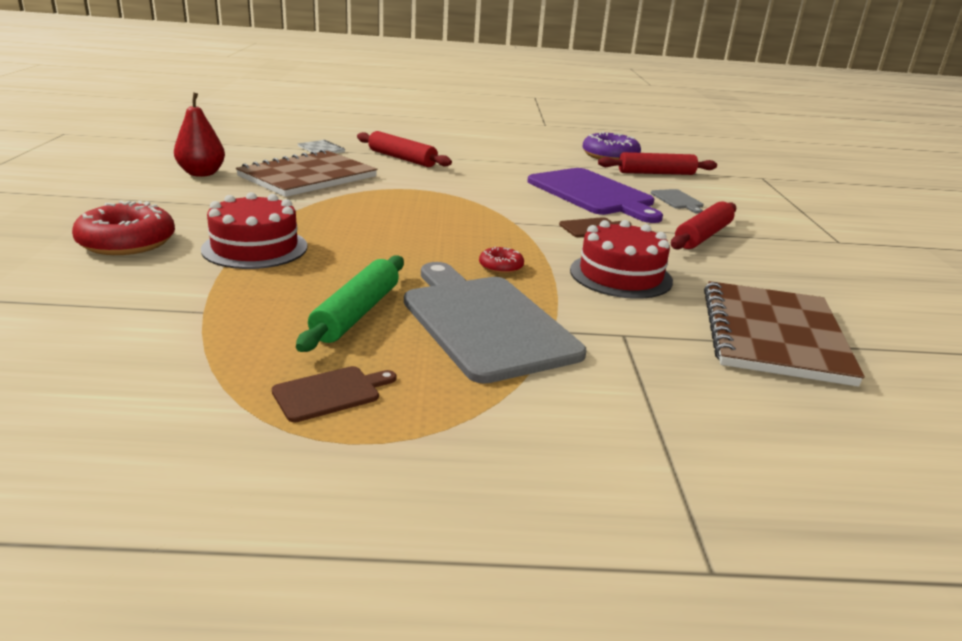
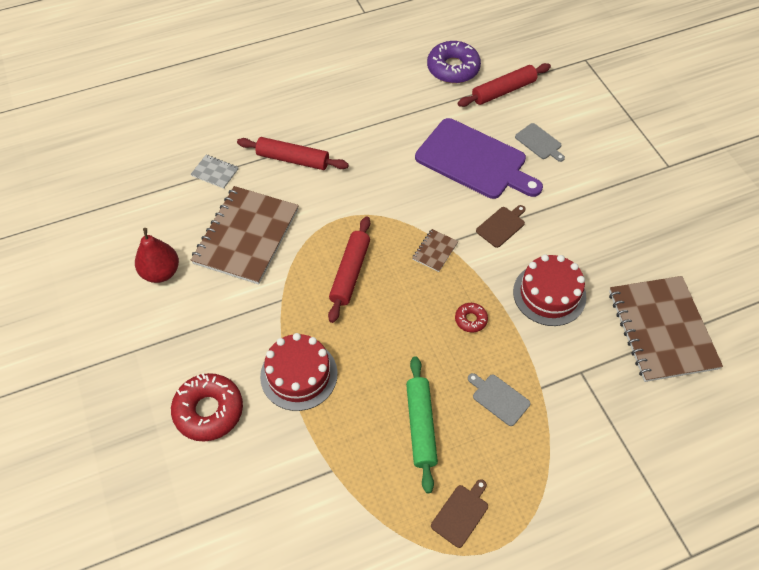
camera: 20 degrees left, 30 degrees up
(485, 322) = (499, 398): grey cutting board -> grey cutting board, size x0.43
(499, 223) = (435, 251): none -> brown notebook
(702, 236) = (578, 202): red rolling pin -> red rolling pin (350, 273)

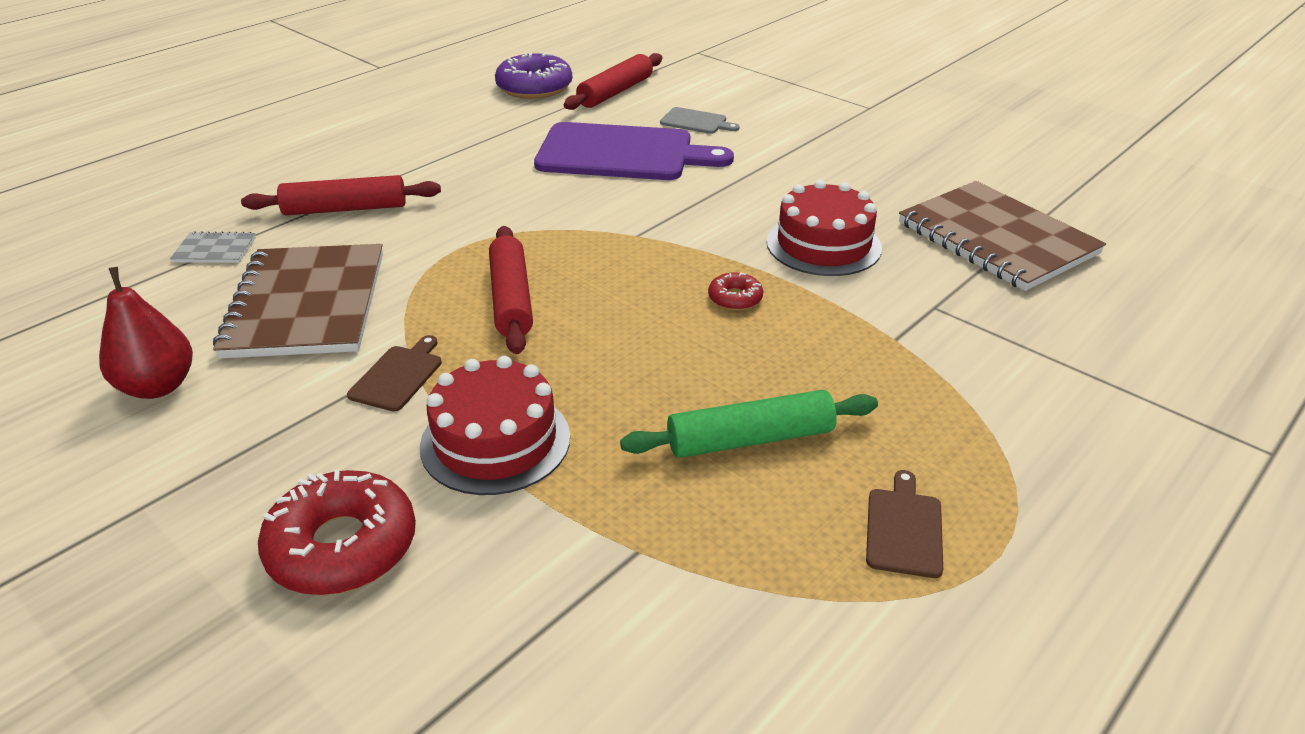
camera: 25 degrees left, 20 degrees down
(420, 426) = (750, 439): green rolling pin -> green rolling pin turned 75 degrees counterclockwise
(435, 251) = (628, 245): brown notebook -> none
(499, 398) = (845, 368): grey cutting board -> none
(501, 226) = (705, 200): brown cutting board -> brown cutting board (398, 376)

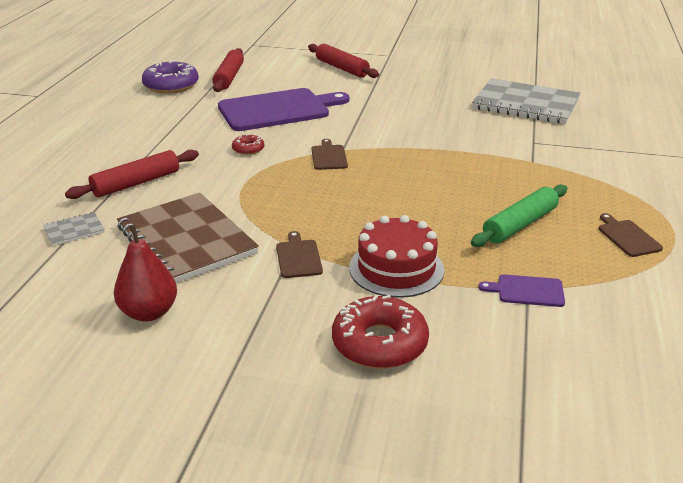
camera: 30 degrees left, 5 degrees down
(511, 299) = (313, 201): red rolling pin -> red rolling pin (341, 68)
(607, 240) = (329, 156): none -> brown cutting board
(631, 554) = (527, 291): none -> purple cutting board
(696, 122) = (301, 83): grey cutting board -> none
(735, 298) = (434, 165): red donut -> red donut (248, 149)
(823, 245) = (448, 128): red cake -> none
(996, 238) = (526, 104): brown notebook -> grey notebook

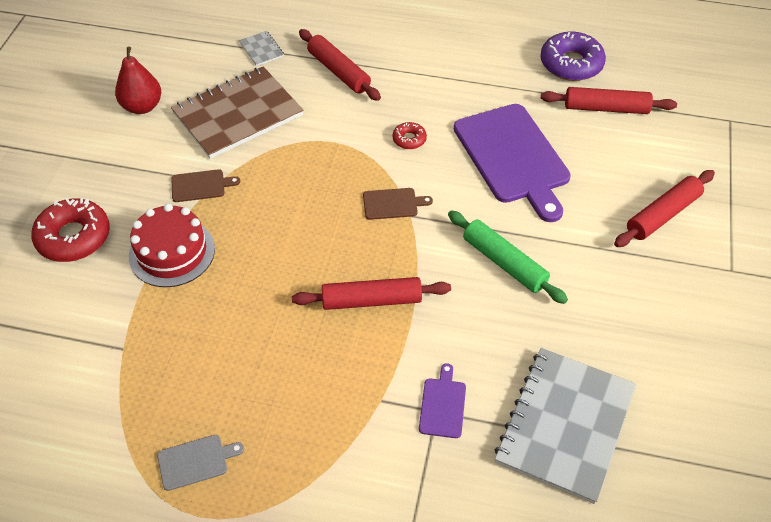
camera: 90 degrees right, 20 degrees up
(437, 165) = (371, 300): none -> red rolling pin
(520, 225) = (233, 361): green rolling pin -> green rolling pin (504, 263)
(527, 291) = (119, 347): purple cutting board -> purple cutting board (443, 405)
(627, 237) = (196, 461): brown cutting board -> grey cutting board

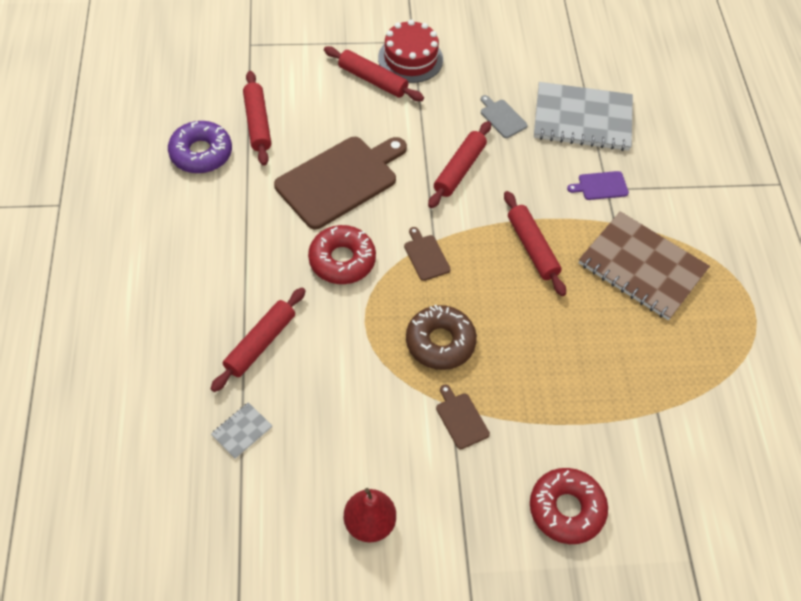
camera: 110 degrees left, 5 degrees up
(172, 252) = (547, 413): red cake -> red cake (410, 58)
(196, 461) = (719, 322): grey cutting board -> grey cutting board (502, 117)
(238, 114) = (353, 419): brown notebook -> brown notebook (642, 267)
(286, 190) = (440, 342): none -> brown donut
(409, 139) = (342, 260): red donut -> red donut, size x2.01
(504, 263) = (459, 170): green rolling pin -> red rolling pin
(513, 157) = (340, 180): purple cutting board -> brown cutting board

